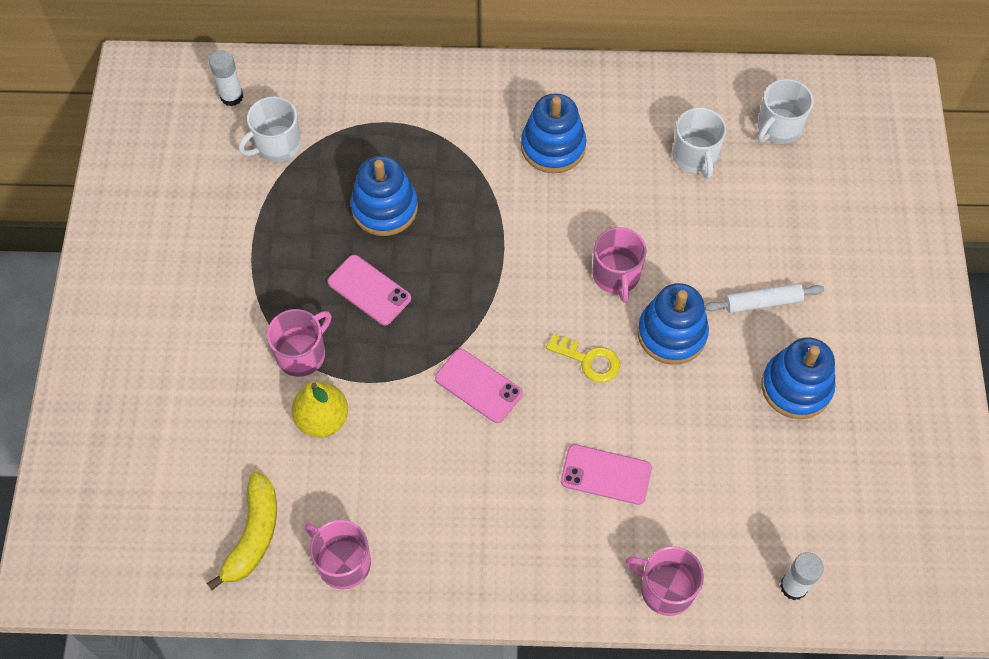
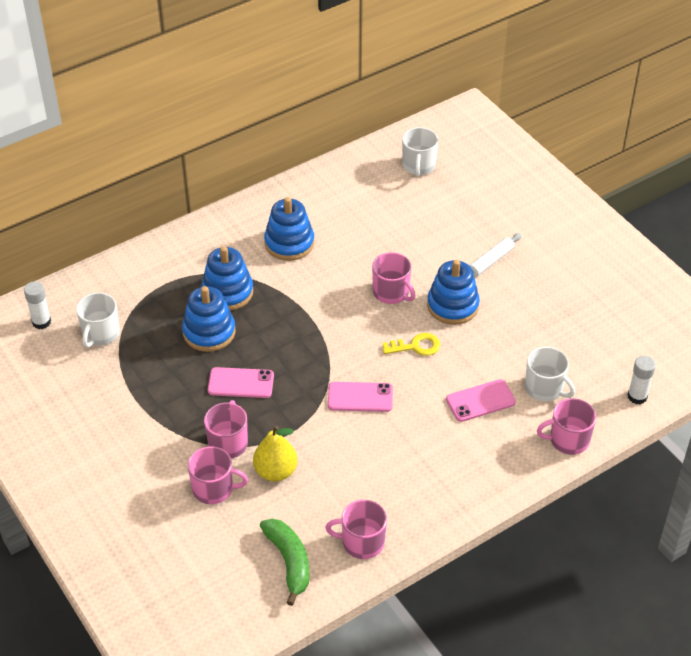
camera: 35 degrees left, 15 degrees down
(247, 399) = (214, 489): none -> pink mug
(253, 535) = (289, 562): yellow banana -> green banana
(695, 156) = (382, 205): white mug -> white mug (544, 388)
(796, 387) = (548, 294): blue stacking toy -> blue stacking toy (227, 292)

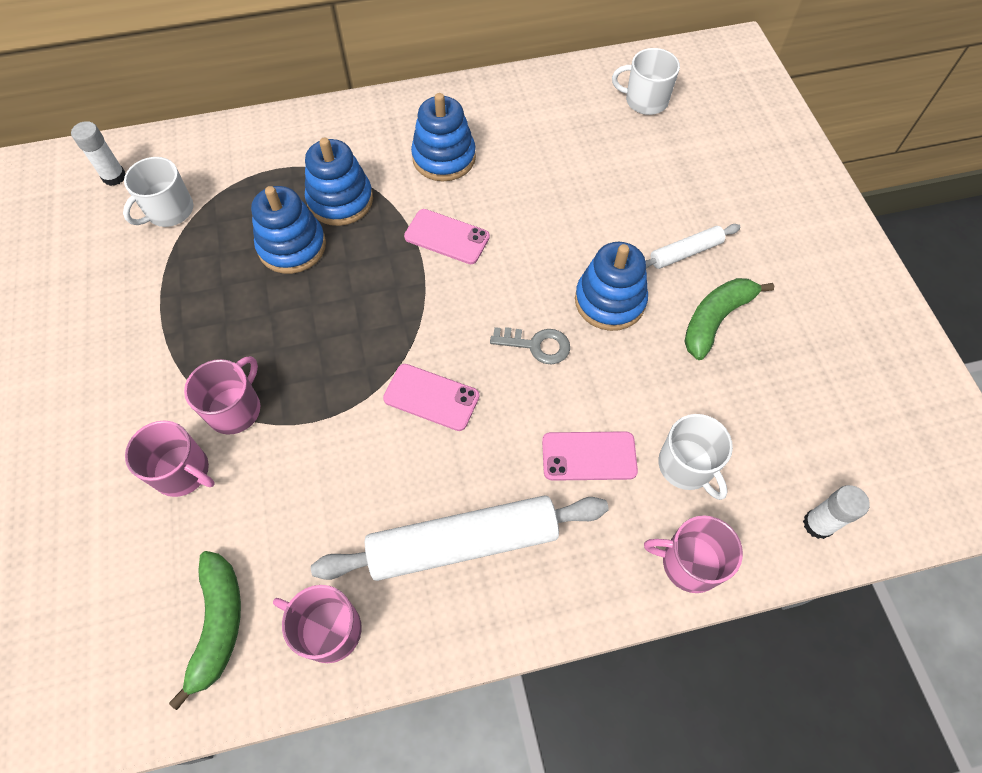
camera: 20 degrees right, 15 degrees up
(241, 383) = (294, 328): pink phone -> pink phone (447, 237)
(275, 471) = (272, 473): yellow pear -> none
(391, 292) = (538, 259): pink mug -> none
(416, 346) = (536, 345): yellow key -> grey key
(418, 165) = (645, 100): white mug -> white mug turned 75 degrees clockwise
(423, 471) = (463, 542): none -> white rolling pin
(528, 298) = (715, 319): none -> green banana

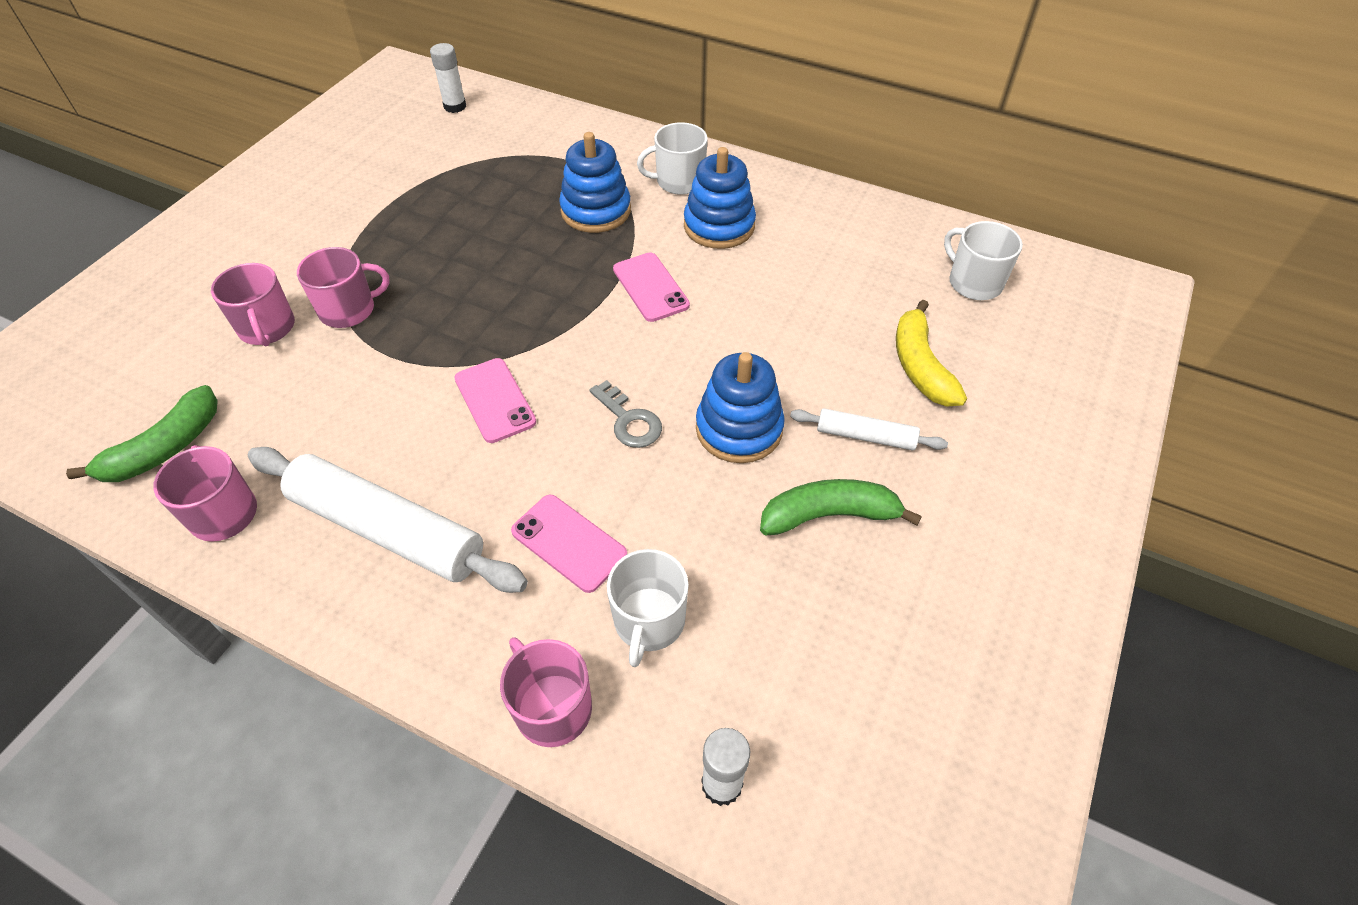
camera: 40 degrees right, 10 degrees down
(169, 211) = (464, 149): white mug -> white mug (679, 181)
(292, 246) = (521, 222): blue stacking toy -> none
(670, 182) = (920, 366): none -> yellow banana

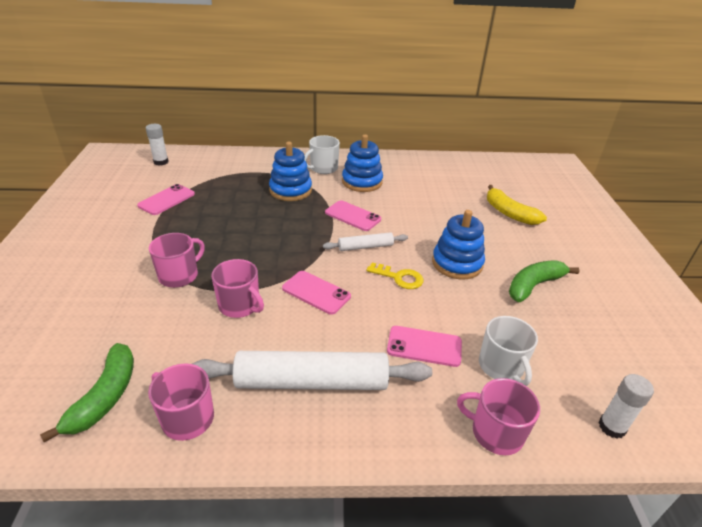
camera: 30 degrees left, 15 degrees down
(267, 328) = (128, 302): pink mug -> pink mug (240, 305)
(417, 178) = (166, 200): none -> pink phone
(629, 420) = (399, 278): grey key -> yellow key
(865, 436) = (515, 248): white rolling pin -> white rolling pin (365, 247)
(974, 282) = (497, 176): white mug -> none

